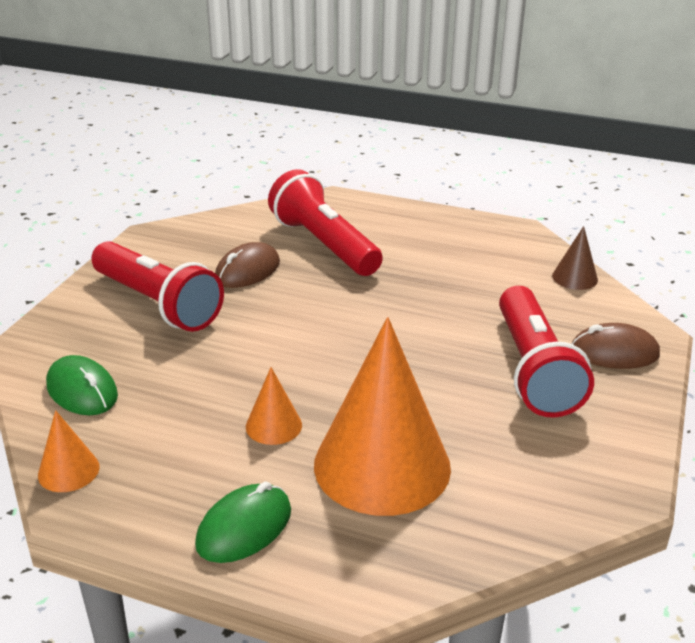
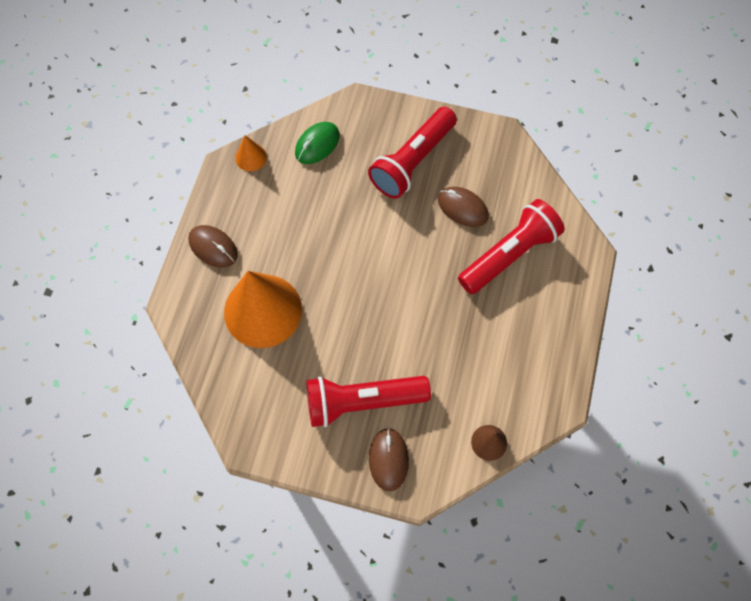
camera: 85 degrees right, 35 degrees up
(244, 528) = (213, 247): green mouse -> brown mouse
(273, 425) = (293, 249): orange cone -> none

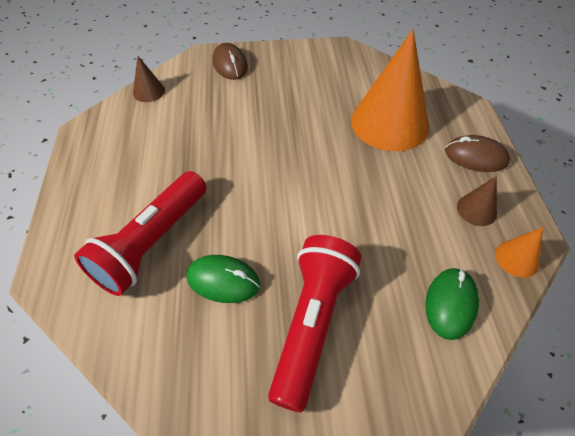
camera: 160 degrees right, 15 degrees down
(250, 201) = (476, 210): none -> brown cone
(362, 401) = (266, 89): red flashlight -> none
(462, 208) = (223, 281): brown mouse -> green mouse

